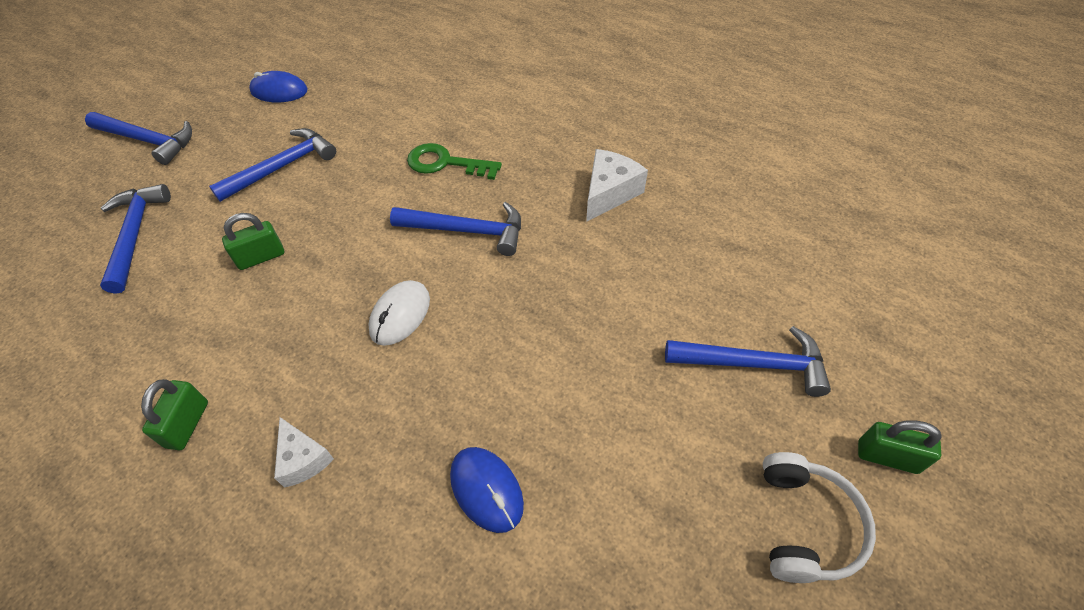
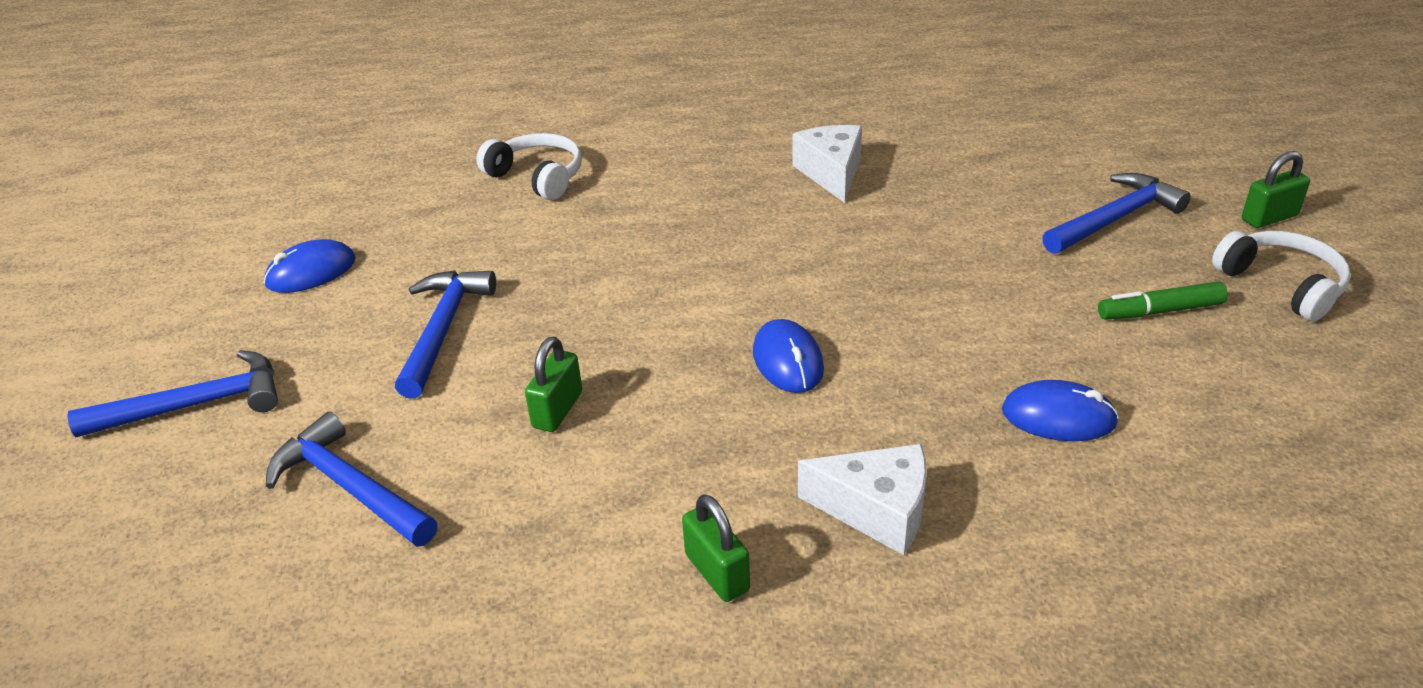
camera: 40 degrees left, 15 degrees down
(303, 459) = (876, 510): white cheese -> white cheese, size x1.51
(400, 314) = (787, 361): white mouse -> blue mouse
(446, 163) = (634, 231): green key -> none
(448, 93) = (537, 177): none -> white headphones
(467, 231) = (746, 268): blue hammer -> none
(673, 467) = (1160, 311): none -> green marker

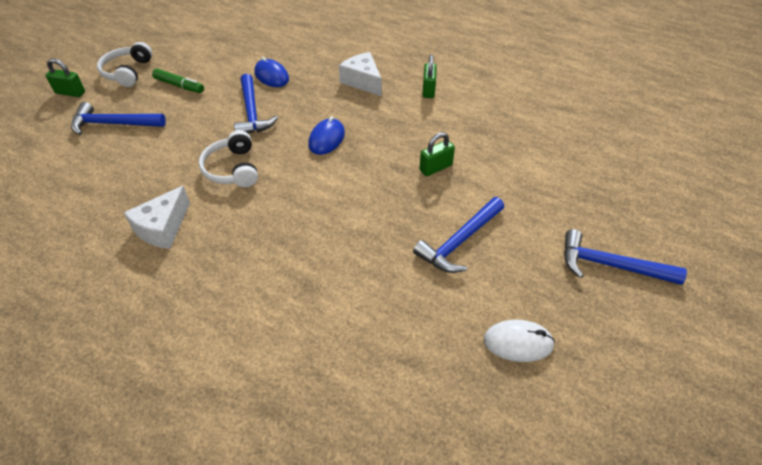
camera: 145 degrees left, 10 degrees up
(311, 272) = (518, 342): blue mouse -> white mouse
(350, 487) = (541, 179): blue hammer -> blue hammer (252, 112)
(537, 177) = (314, 348): white headphones -> white headphones (232, 169)

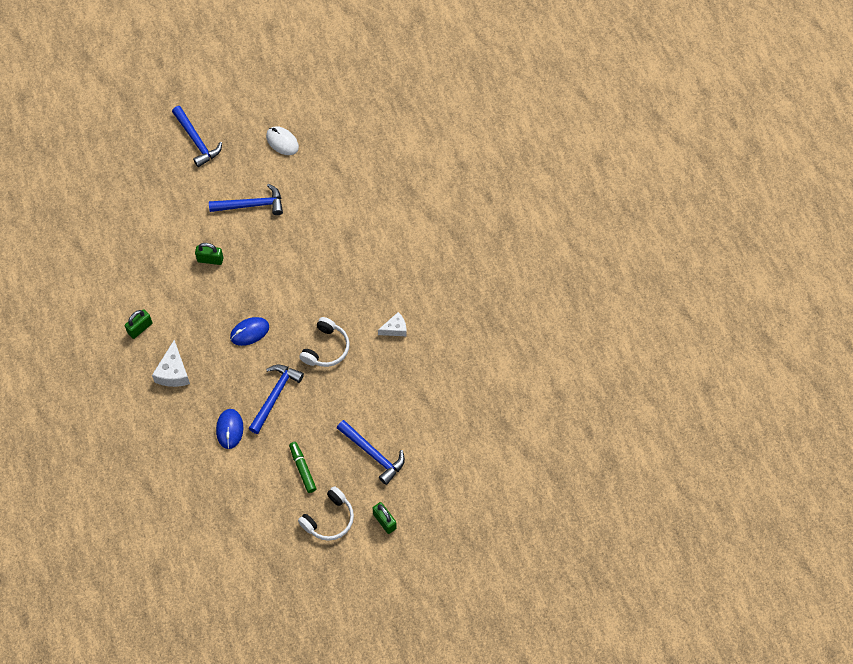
camera: 140 degrees left, 15 degrees up
(163, 228) = (395, 329): white cheese -> white cheese, size x0.66

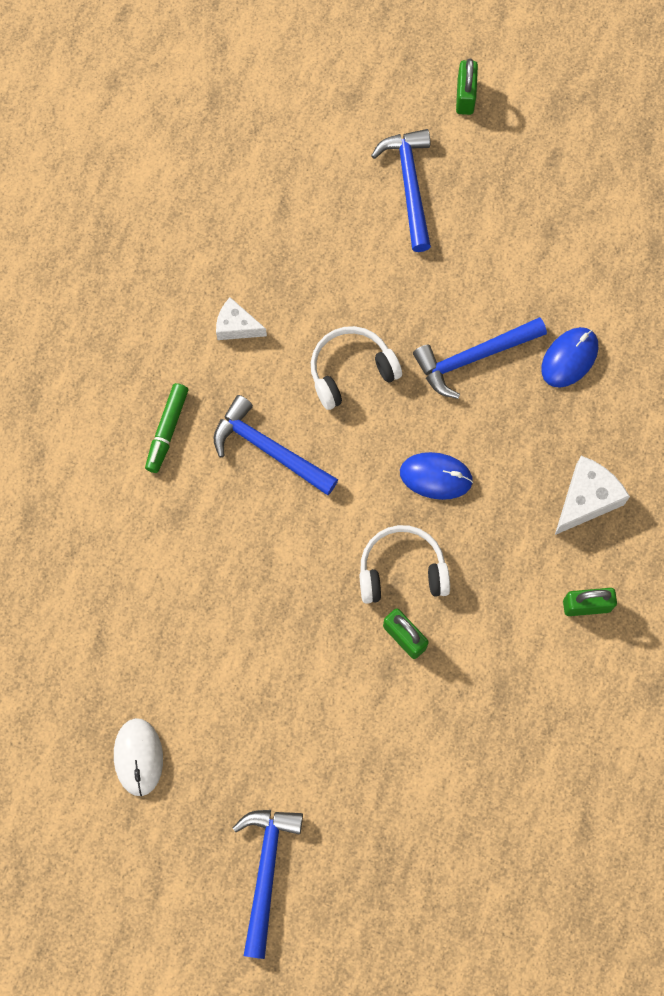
camera: 140 degrees left, 10 degrees up
(251, 205) = (274, 681): blue hammer -> blue hammer (269, 449)
(302, 469) = (514, 234): green marker -> green marker (167, 430)
(329, 519) = (531, 149): white headphones -> white headphones (402, 570)

